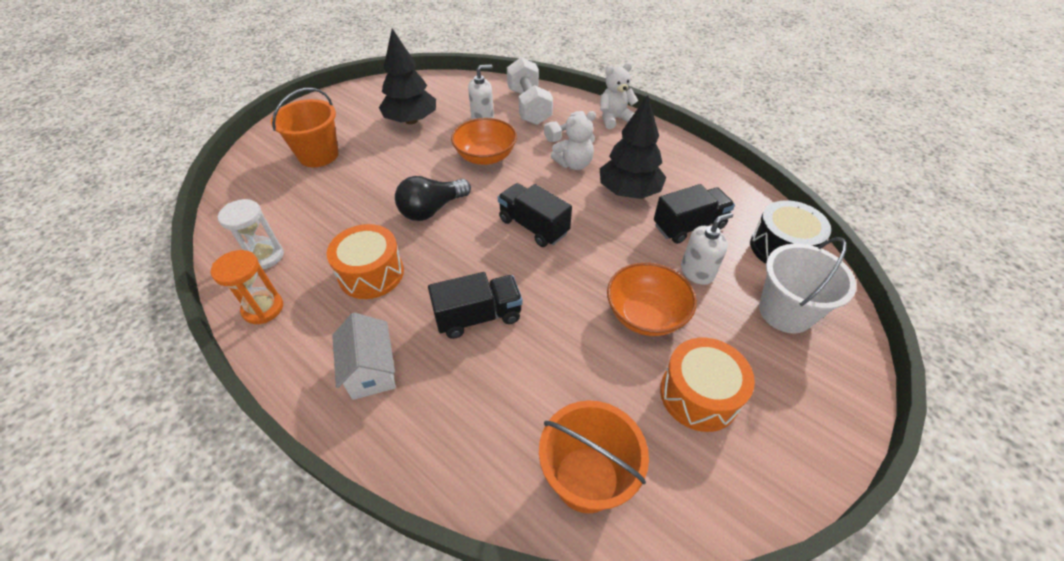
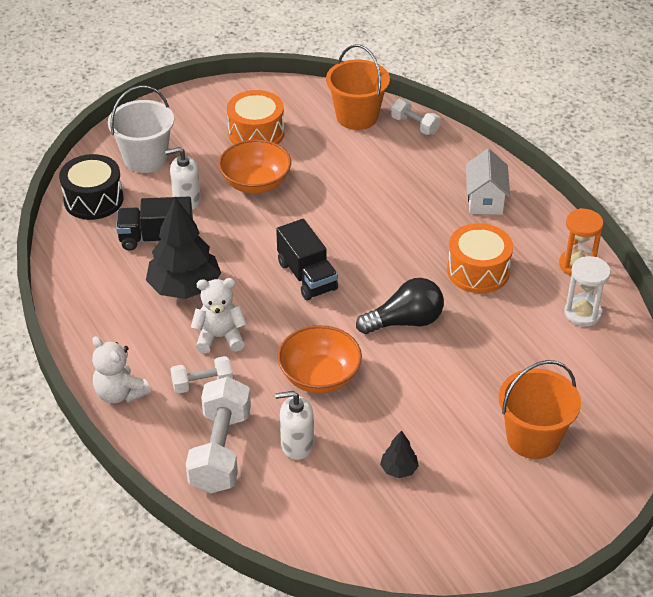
camera: 160 degrees left, 5 degrees down
(411, 121) = (398, 469): black tree -> black tree, size x0.45
(478, 316) = (391, 214): black truck -> none
(494, 489) = (415, 125): none -> white dumbbell
(614, 119) = (120, 393): white teddy bear -> white teddy bear turned 45 degrees clockwise

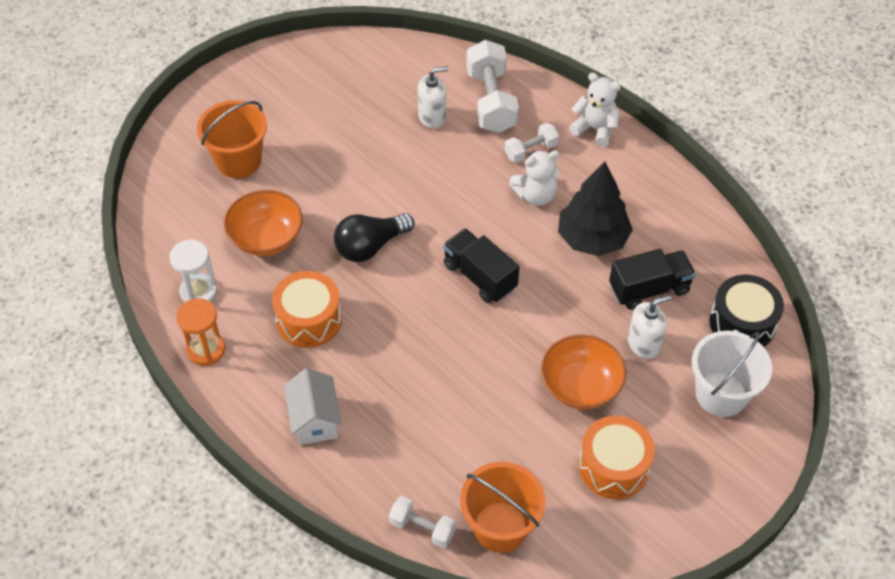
camera: 165 degrees right, 10 degrees up
(319, 376) = (433, 177): orange bowl -> orange bowl (266, 238)
(398, 469) = (345, 114): black tree -> none

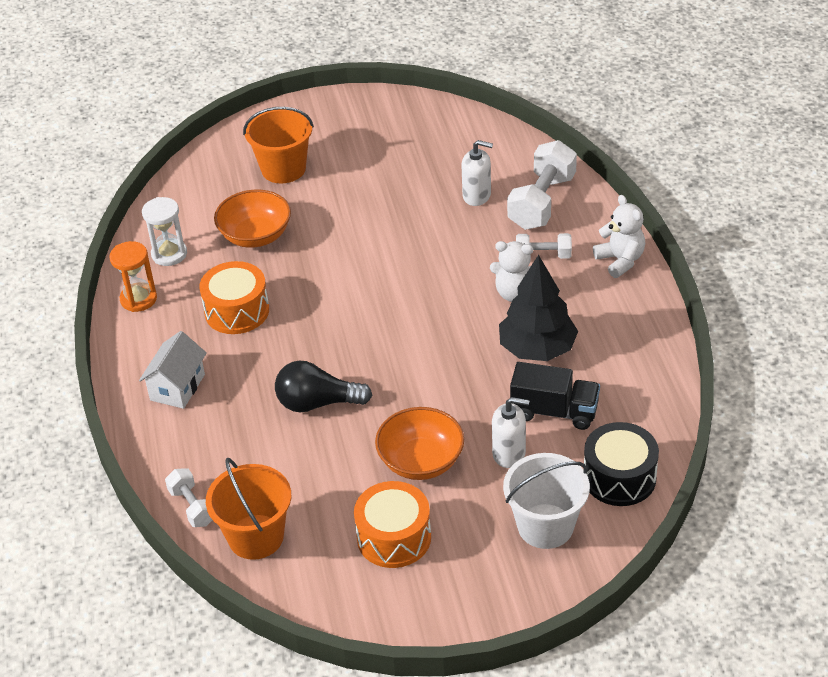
camera: 35 degrees right, 10 degrees down
(370, 246) = (335, 276): black light bulb -> black light bulb (317, 403)
(480, 276) = (408, 337): black truck -> none

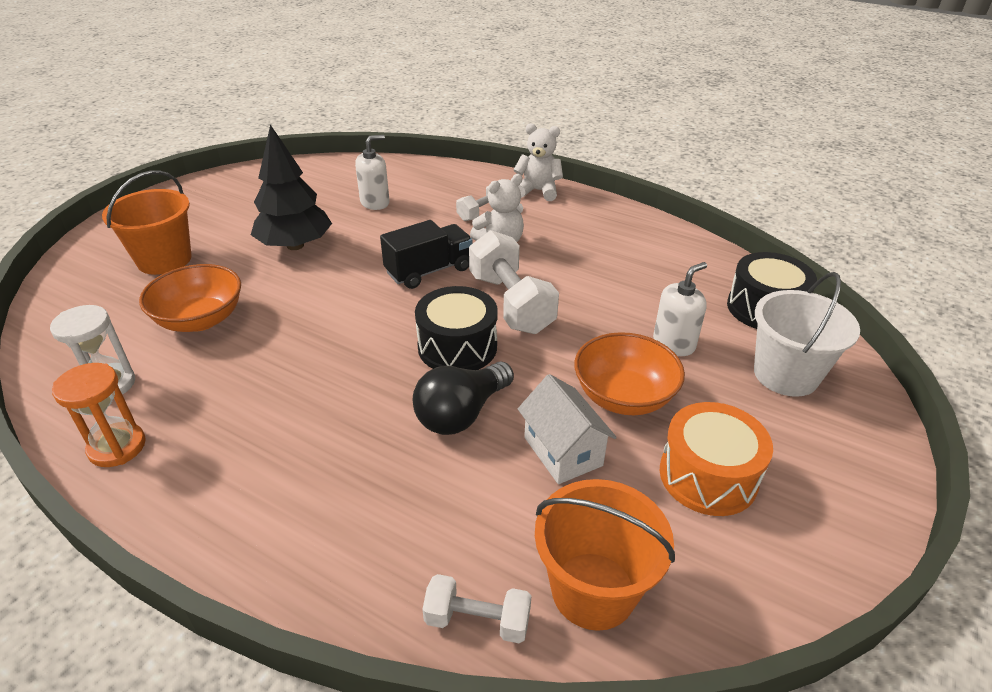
camera: 50 degrees left, 5 degrees down
(177, 387) = (284, 503): white house -> white house (563, 451)
(237, 311) = (262, 389): orange drum -> none
(372, 358) = (457, 347): none -> black drum
(537, 349) = (573, 266): black tree -> black tree (295, 245)
(541, 202) = (430, 185): white dumbbell -> white dumbbell (510, 303)
(554, 411) = (653, 296): black truck -> black truck (429, 271)

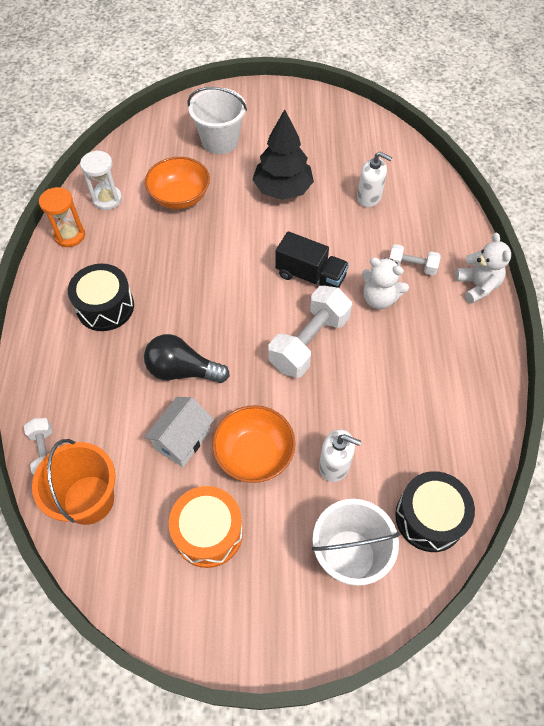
camera: 60 degrees right, 20 degrees up
(164, 260) = (220, 141): orange bucket -> white bucket
(457, 347) = (241, 336): black drum -> black drum (105, 307)

